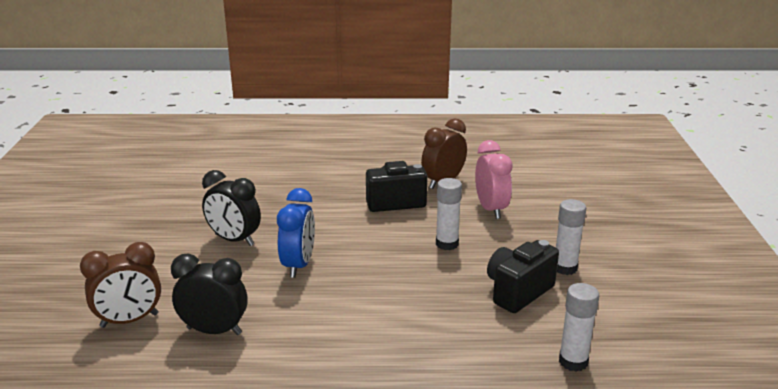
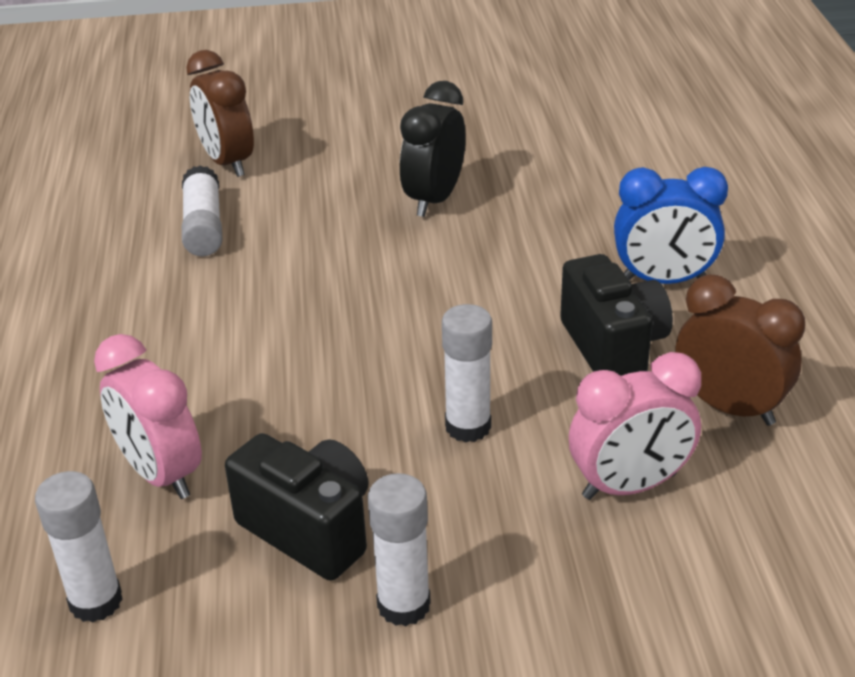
camera: 85 degrees right, 10 degrees up
(214, 331) = (203, 226): black clock -> white glue stick
(298, 265) = (370, 269): blue clock -> blue clock (663, 281)
(474, 342) = (160, 474): none -> pink clock

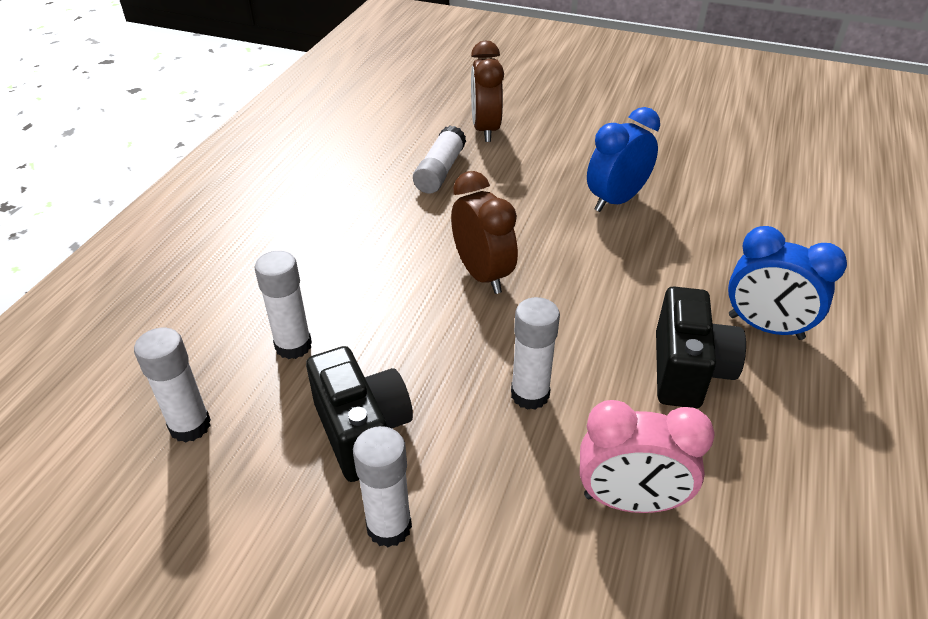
camera: 25 degrees right, 5 degrees up
(160, 474) = (293, 346): pink clock -> white glue stick
(434, 199) = (616, 200): black clock -> blue clock
(729, 407) = (760, 464): brown clock -> brown clock (483, 274)

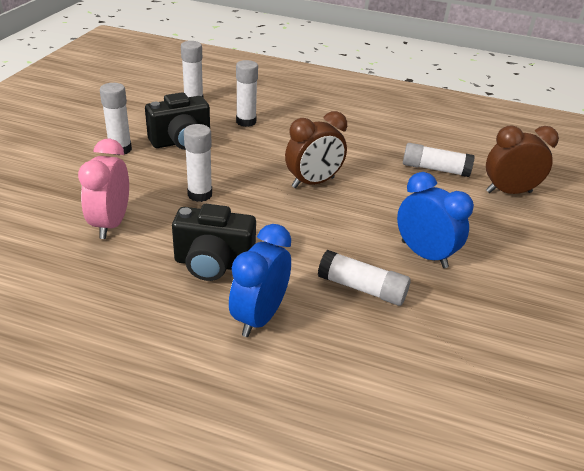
camera: 85 degrees right, 5 degrees down
(688, 248) = (362, 288): none -> white glue stick

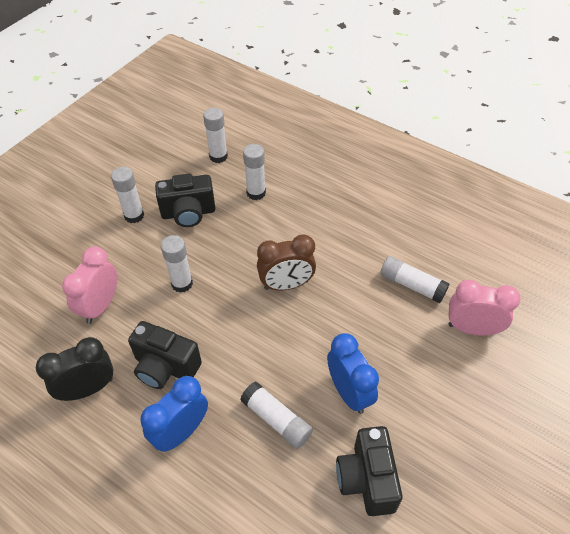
camera: 20 degrees right, 15 degrees up
(125, 297) = (88, 388): none -> black clock
(484, 320) = (367, 479): none -> black camera
(508, 192) = (472, 328): brown clock -> pink clock

